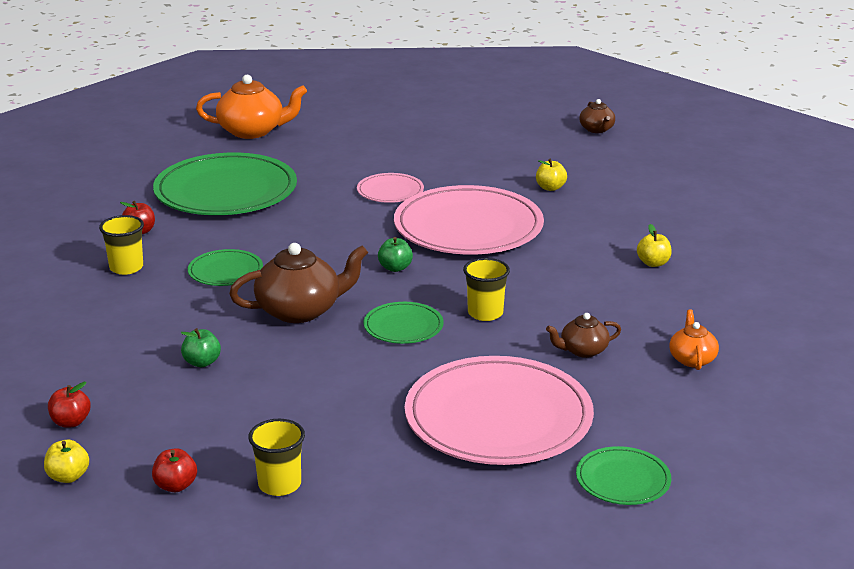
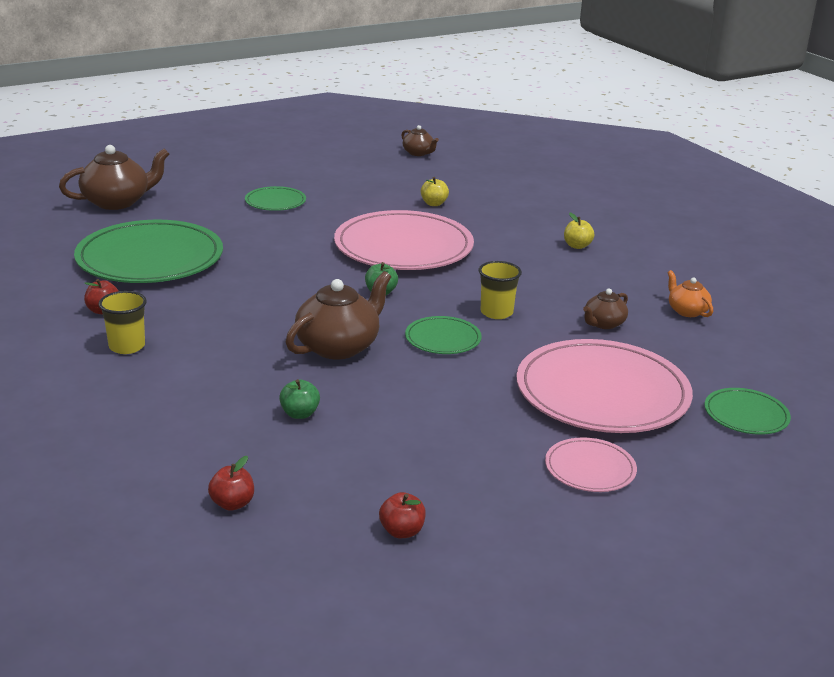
camera: 30 degrees left, 0 degrees up
(68, 477) = (288, 556): yellow apple -> none
(225, 271) = (230, 328): green plate -> green plate (275, 202)
(252, 131) = (117, 202): orange teapot -> brown teapot
(279, 485) = (492, 501): yellow cup -> none
(390, 191) = (304, 230): pink plate -> pink plate (590, 468)

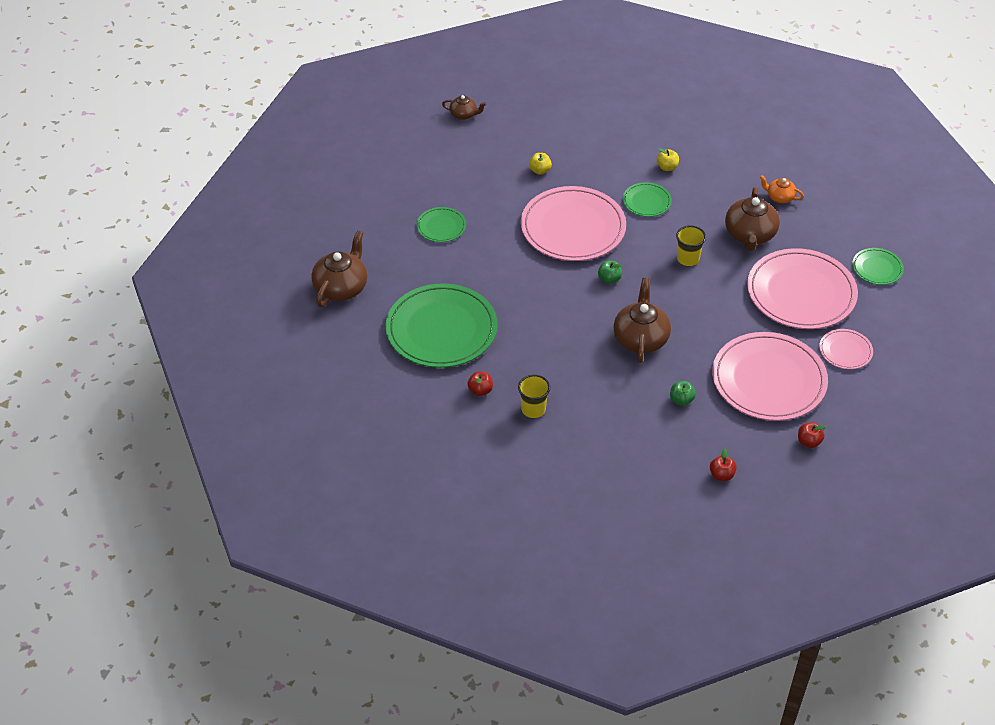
camera: 35 degrees left, 20 degrees up
(439, 447) = (769, 380): none -> pink plate
(443, 339) = (685, 298): green plate -> green plate (646, 201)
(603, 324) = (750, 235): brown teapot -> brown teapot, size x1.85

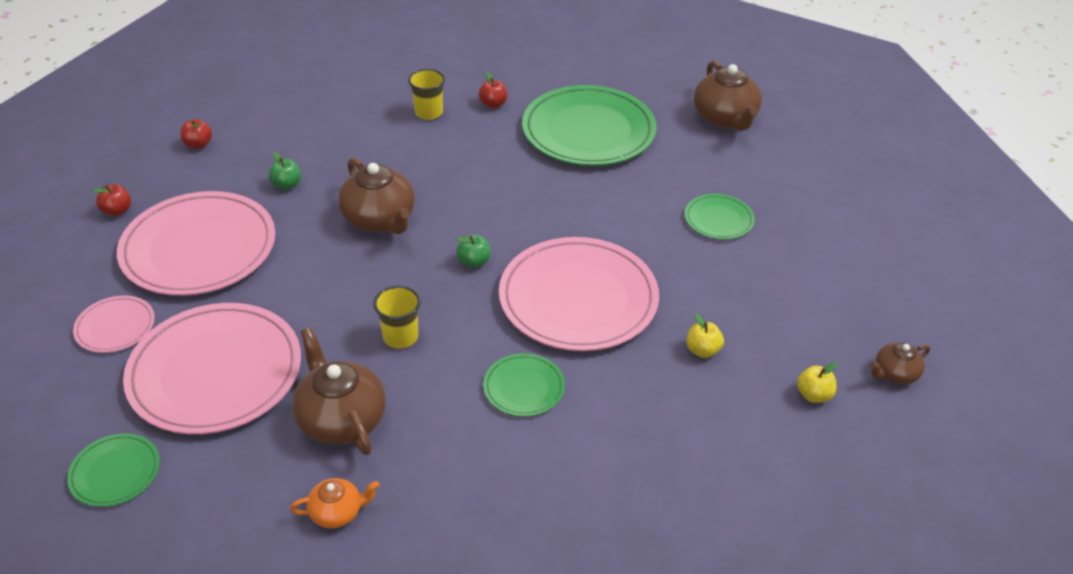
camera: 140 degrees right, 5 degrees down
(667, 167) = (546, 461): yellow apple -> yellow apple (813, 395)

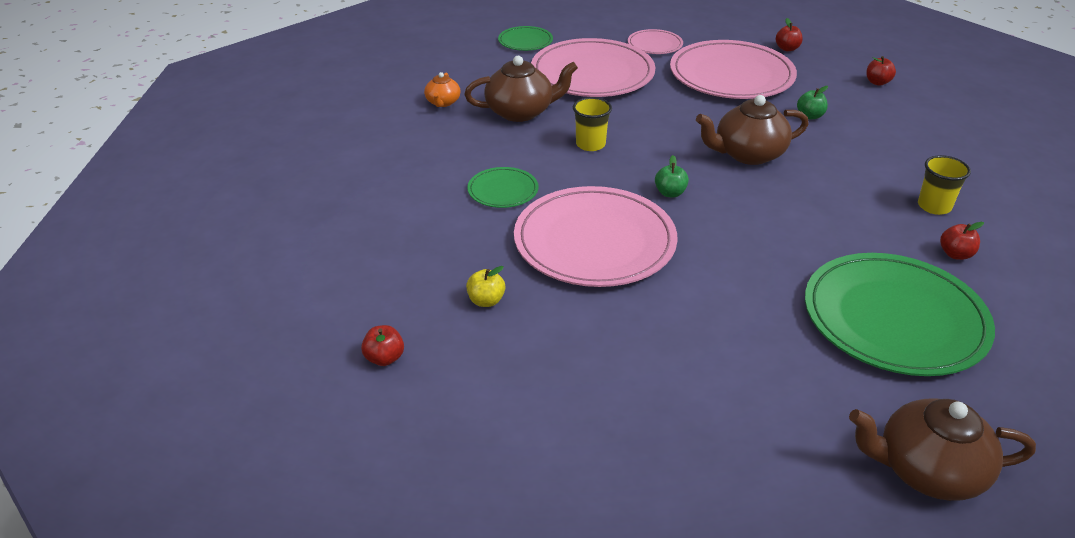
camera: 110 degrees right, 5 degrees down
(718, 219) = (686, 381): green plate -> none
(813, 395) = (384, 358): yellow apple -> red apple
(895, 374) = (368, 437): brown teapot -> none

